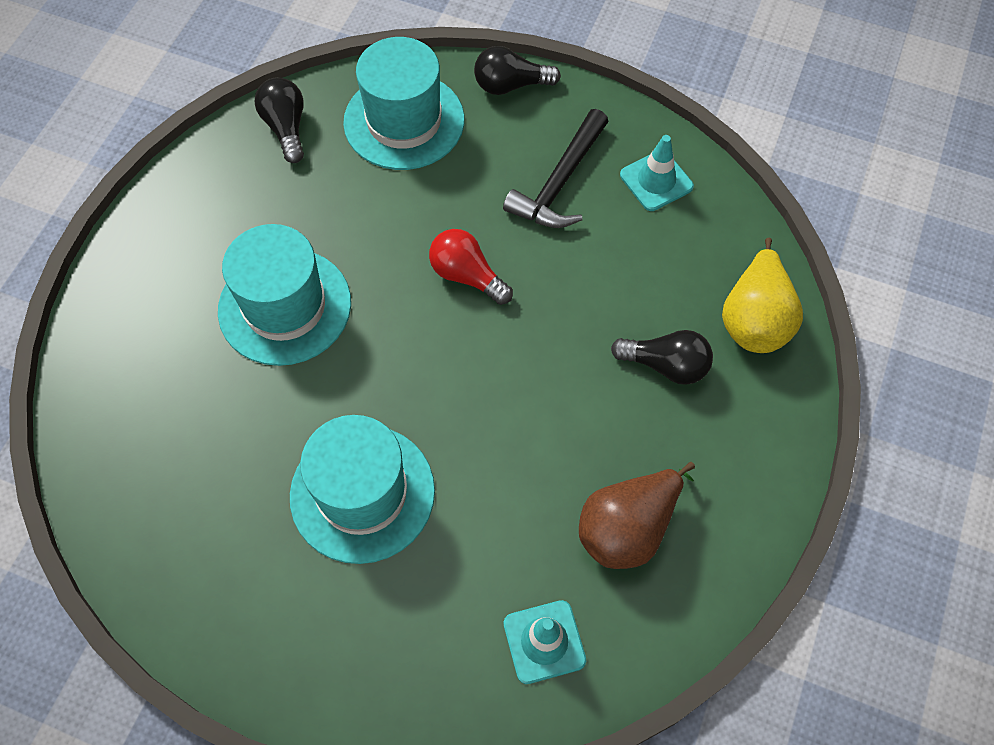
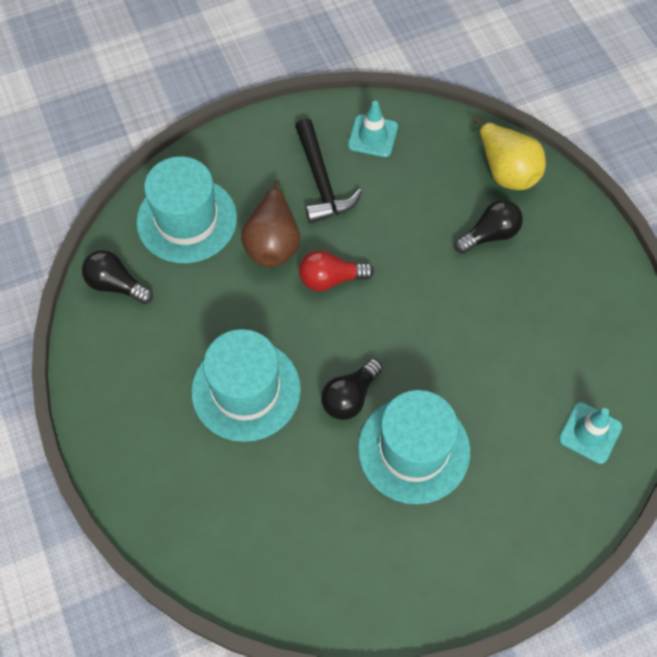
camera: 45 degrees left, 0 degrees up
(510, 85) = (226, 146): black light bulb -> black light bulb (350, 397)
(628, 528) = (565, 337): brown pear -> brown pear (273, 242)

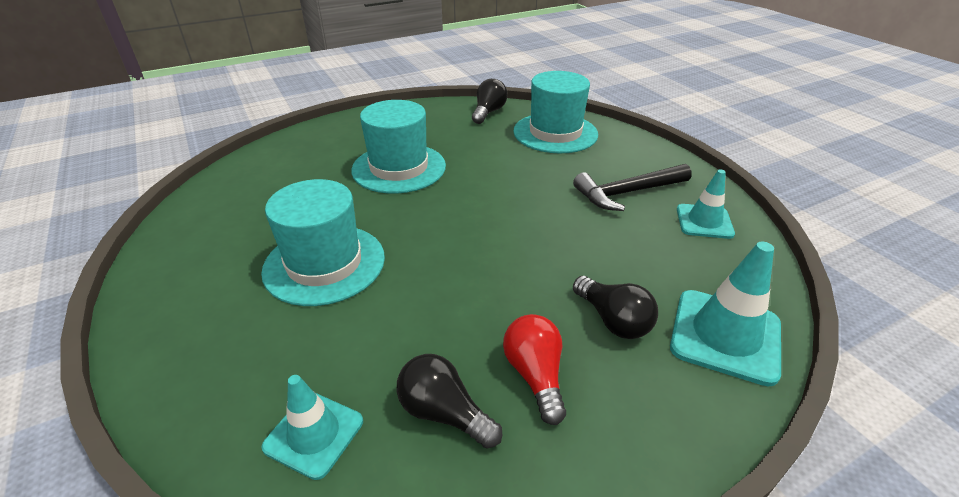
camera: 85 degrees right, 25 degrees down
(273, 242) = (547, 171): brown pear -> none
(330, 279) = (516, 203): red light bulb -> red light bulb (535, 375)
(350, 397) = (388, 221): black light bulb -> black light bulb (444, 413)
(506, 170) = (725, 336): yellow pear -> turquoise traffic cone

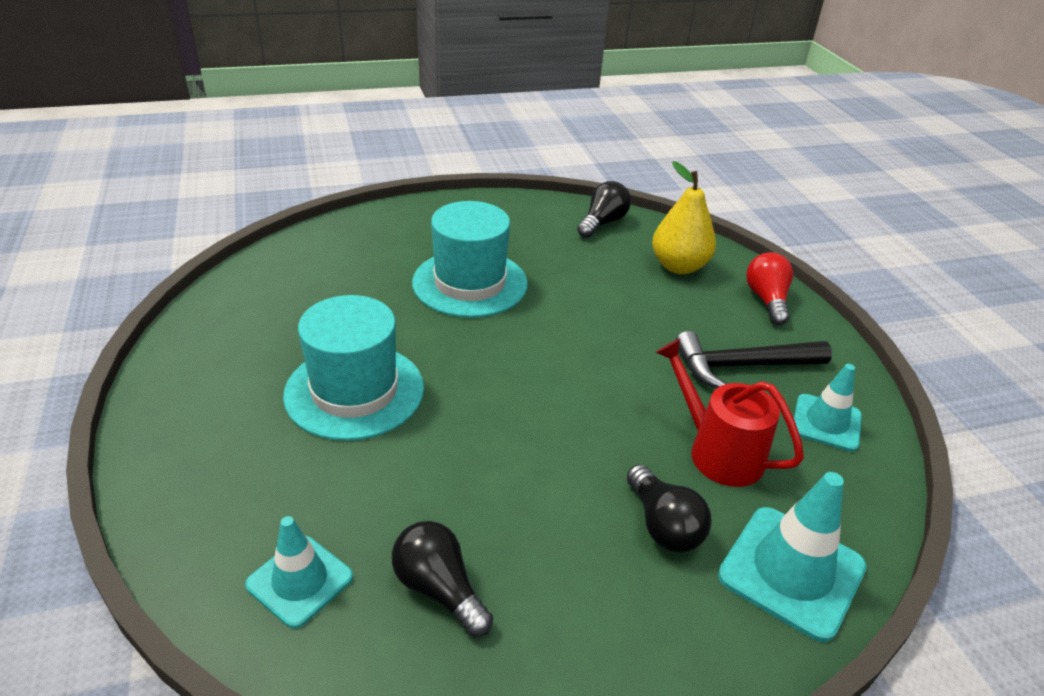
camera: 10 degrees right, 0 degrees up
(535, 375) = (551, 569): red light bulb -> red light bulb (767, 300)
(555, 133) = (679, 266): turquoise hat -> yellow pear
(633, 256) = (717, 451): none -> red watering can

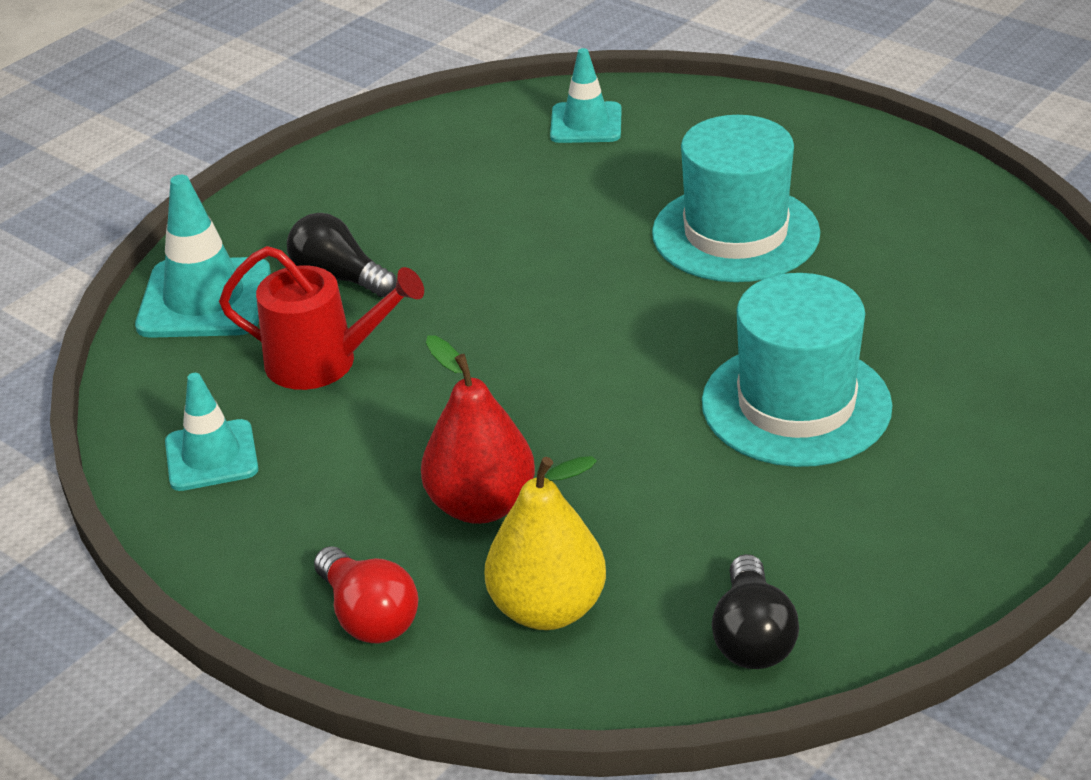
camera: 150 degrees right, 0 degrees up
(439, 589) = (483, 163): black light bulb -> none
(676, 318) = (481, 505): none -> red pear
(742, 366) = (349, 478): black hammer -> none

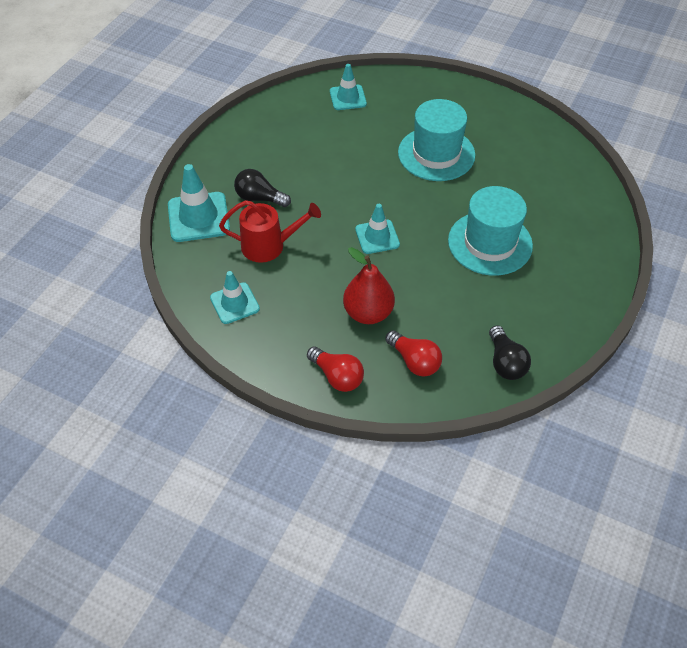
camera: 15 degrees left, 15 degrees up
(547, 609) = (414, 361): yellow pear -> red light bulb
(554, 369) = (377, 237): none -> turquoise traffic cone

